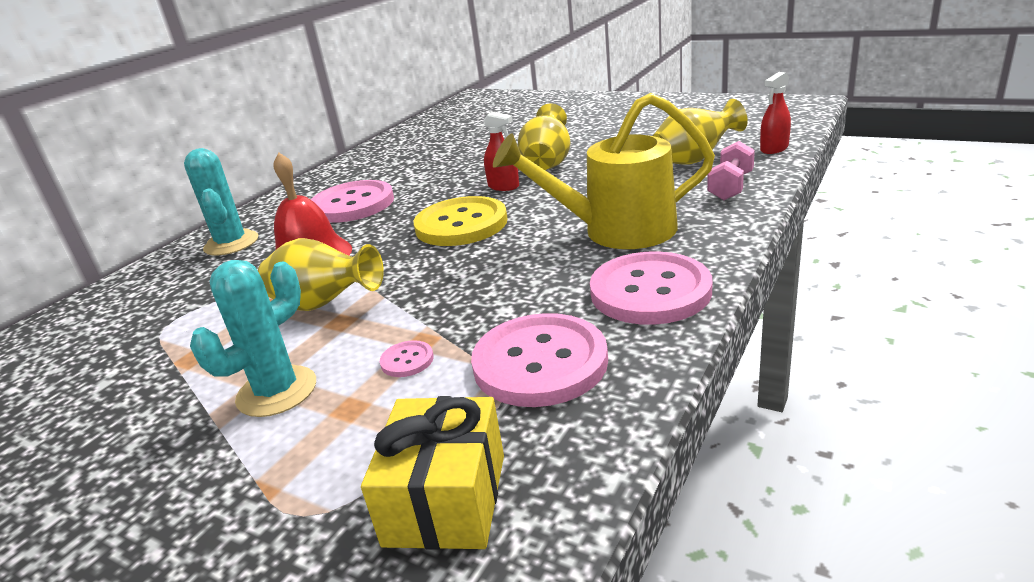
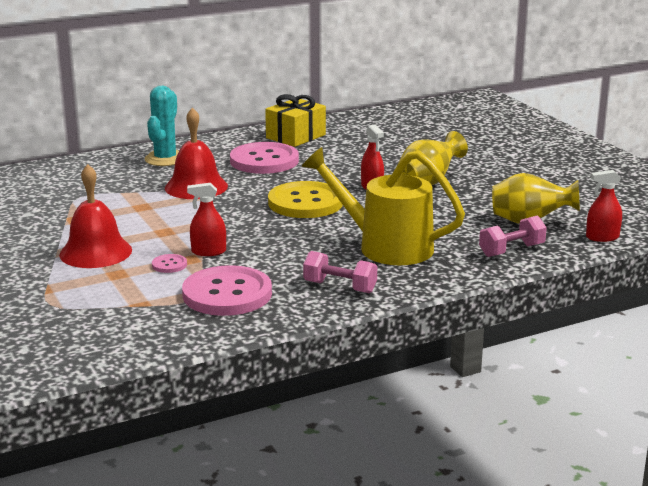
camera: 30 degrees right, 5 degrees down
(277, 391) = (95, 252): turquoise cactus -> red bell
(324, 305) = (167, 219): yellow vase -> none
(434, 321) = (208, 252): none -> red spray bottle
(446, 499) = (109, 325): yellow gift -> yellow gift (296, 136)
(650, 291) = (340, 287): pink button -> pink dumbbell

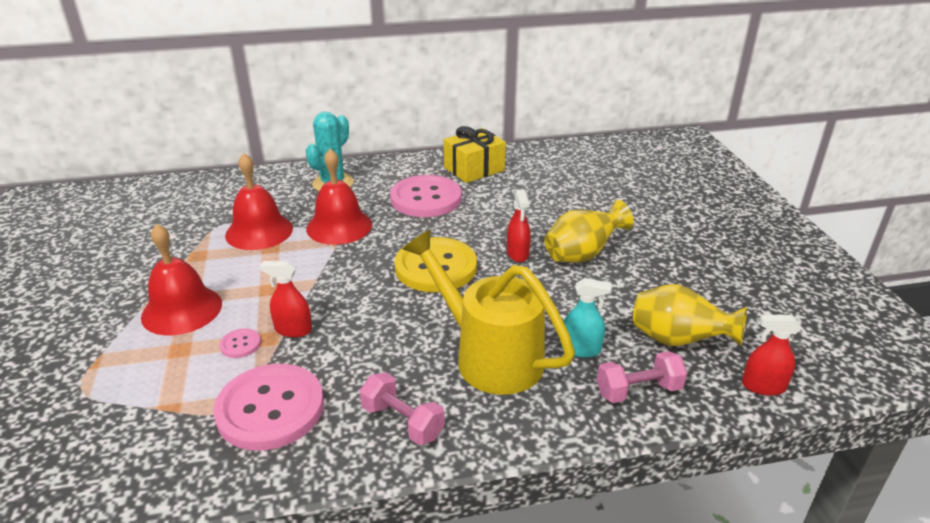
camera: 15 degrees right, 10 degrees up
(121, 198) = (259, 231): none -> red bell
(456, 235) = (581, 349): none -> turquoise spray bottle

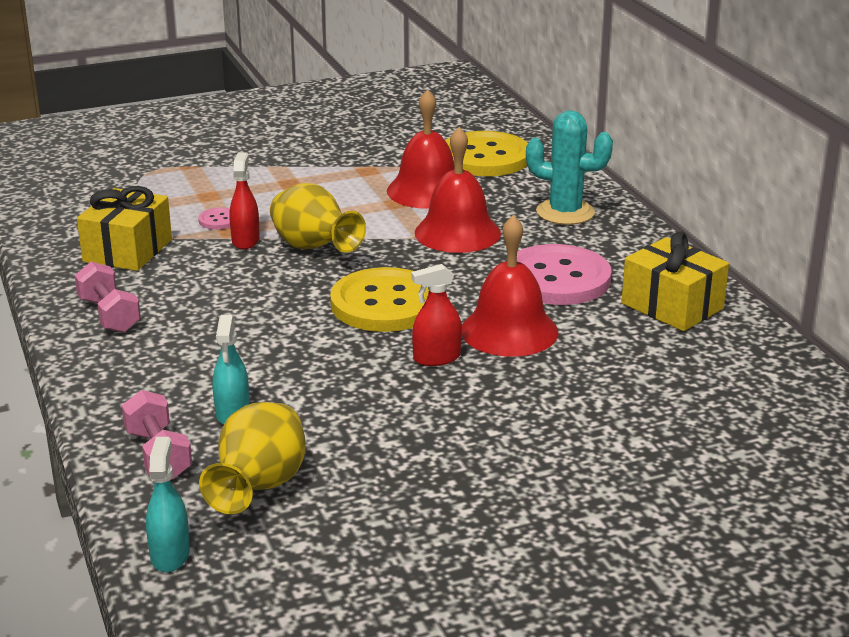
camera: 80 degrees right, 5 degrees down
(182, 310) = (269, 183): red bell -> red bell (509, 331)
(219, 201) = (485, 157): none -> yellow button
(270, 409) = (128, 250): pink button -> yellow gift
(402, 422) = (109, 315): pink dumbbell -> pink dumbbell turned 60 degrees counterclockwise
(488, 355) = (215, 353): yellow watering can -> none
(582, 255) = (451, 410): yellow vase -> yellow vase (314, 249)
(763, 386) = (170, 555): red spray bottle -> turquoise spray bottle

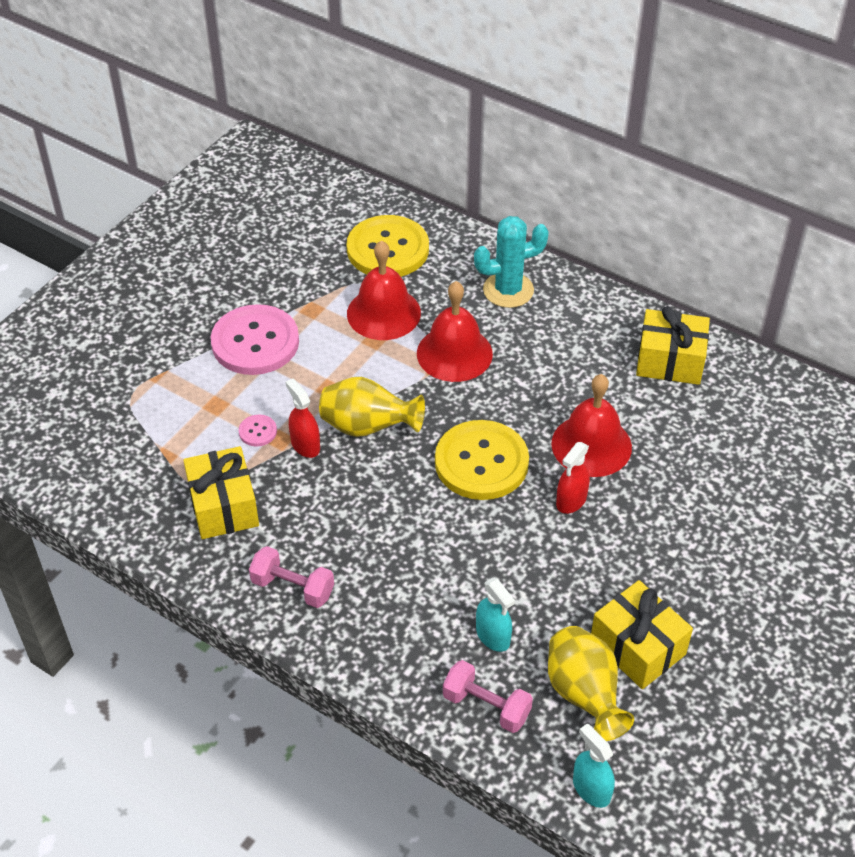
camera: 35 degrees left, 20 degrees up
(360, 479) = (637, 647): none -> yellow gift
(557, 279) = (571, 371): pink button -> pink button (255, 342)

